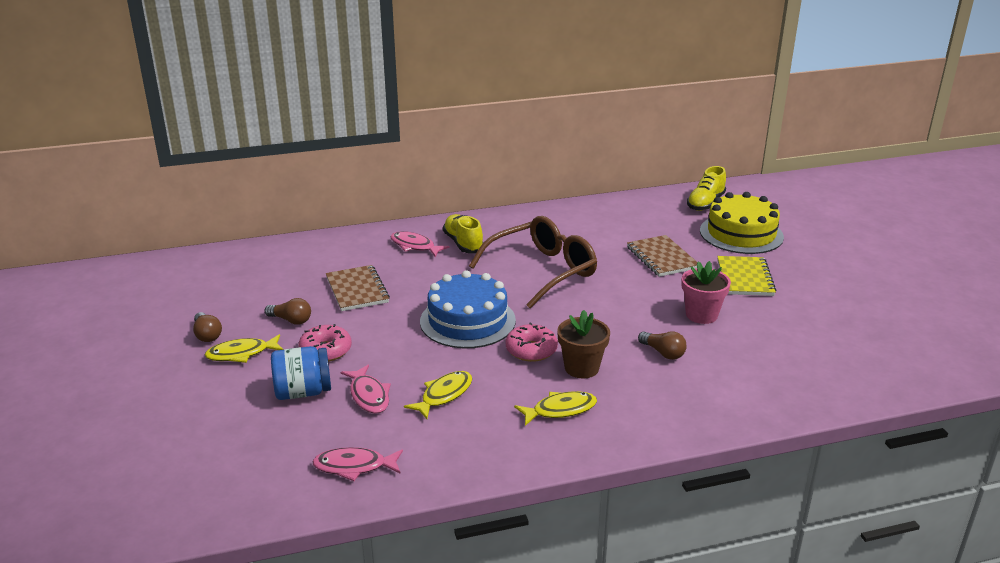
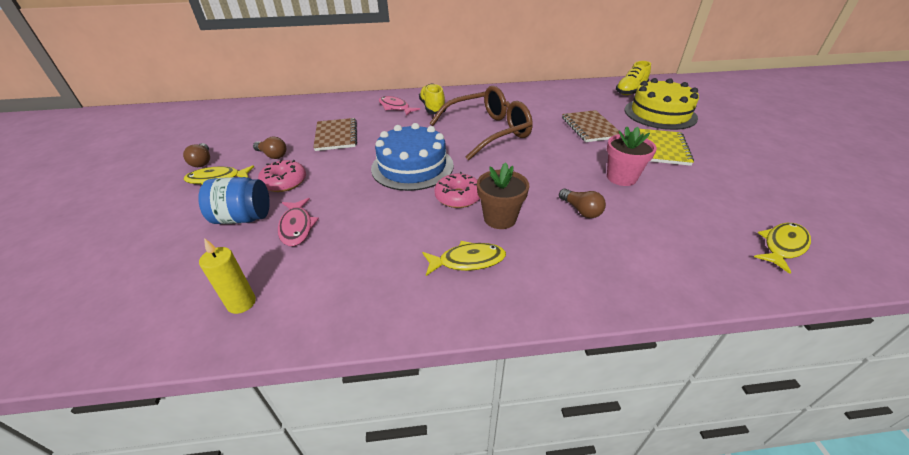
camera: 10 degrees right, 10 degrees up
(354, 466) = (241, 303): pink fish -> yellow candle
(444, 395) = (363, 233): yellow fish -> yellow fish (782, 246)

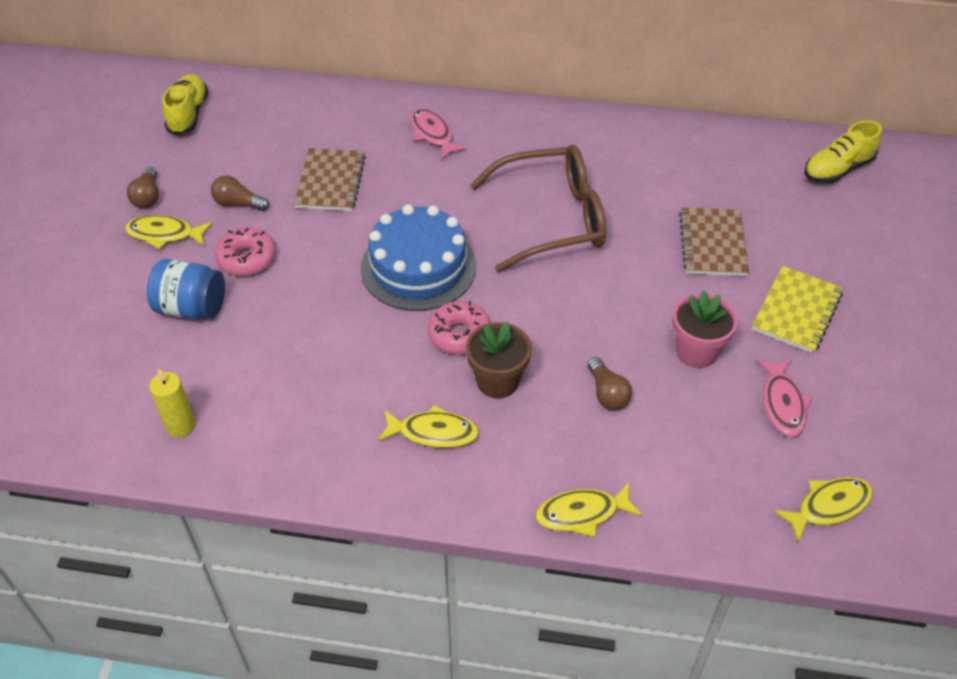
camera: 15 degrees right, 10 degrees up
(272, 155) = (238, 204): brown light bulb -> brown light bulb turned 150 degrees clockwise
(297, 227) = (251, 337): pink fish -> pink fish (782, 404)
(432, 108) = (489, 147): yellow shoe -> yellow shoe (188, 114)
(617, 292) = (582, 513): none -> yellow fish
(660, 114) = (847, 236): yellow cake -> none

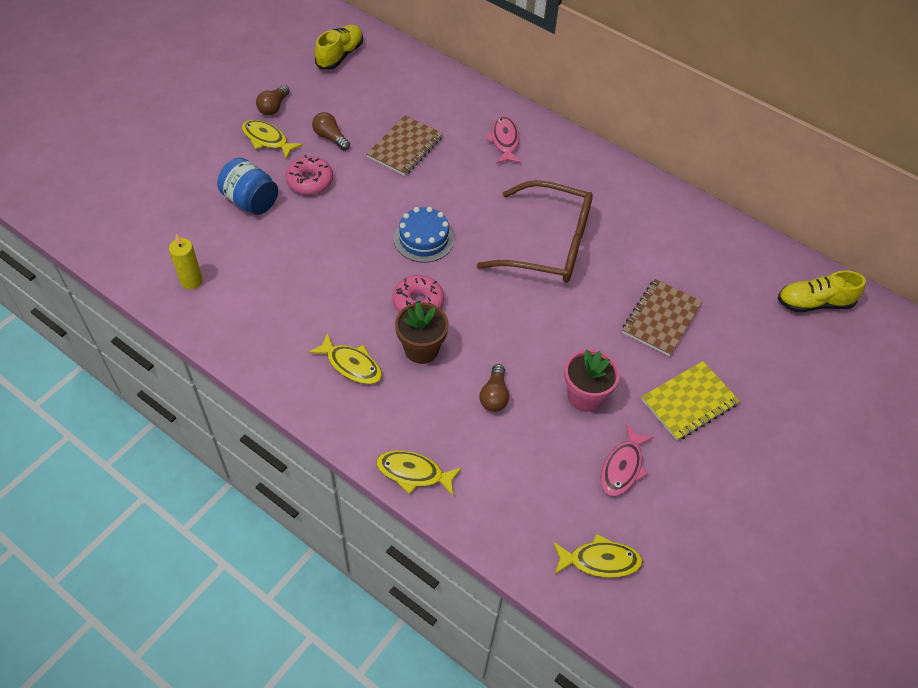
camera: 25 degrees right, 5 degrees up
(418, 267) = (424, 239): blue cake -> blue cake, size x0.64

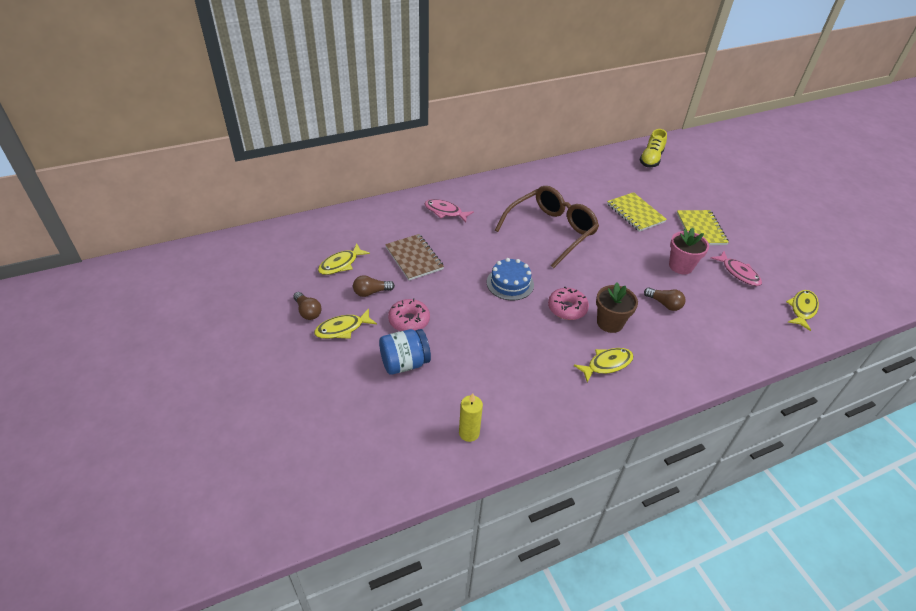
camera: 60 degrees left, 10 degrees down
(340, 55) = (284, 254): yellow shoe -> none
(413, 473) = (714, 367): yellow fish -> yellow fish (341, 264)
(661, 318) = (635, 213): brown notebook -> yellow notebook

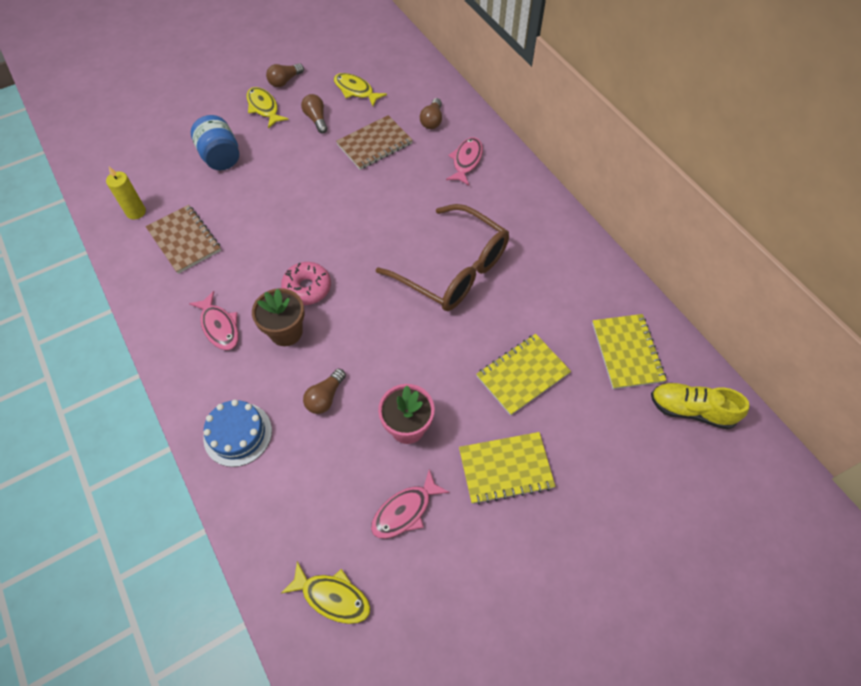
camera: 85 degrees right, 15 degrees up
(395, 224) = (432, 120): none -> brown light bulb
(409, 320) = (278, 152): pink donut -> none
(510, 283) = (344, 231): blue cake -> blue cake (238, 434)
(510, 390) = (184, 240): none -> brown notebook
(607, 364) = (219, 326): yellow fish -> pink fish
(615, 172) = (627, 352): none -> yellow notebook

